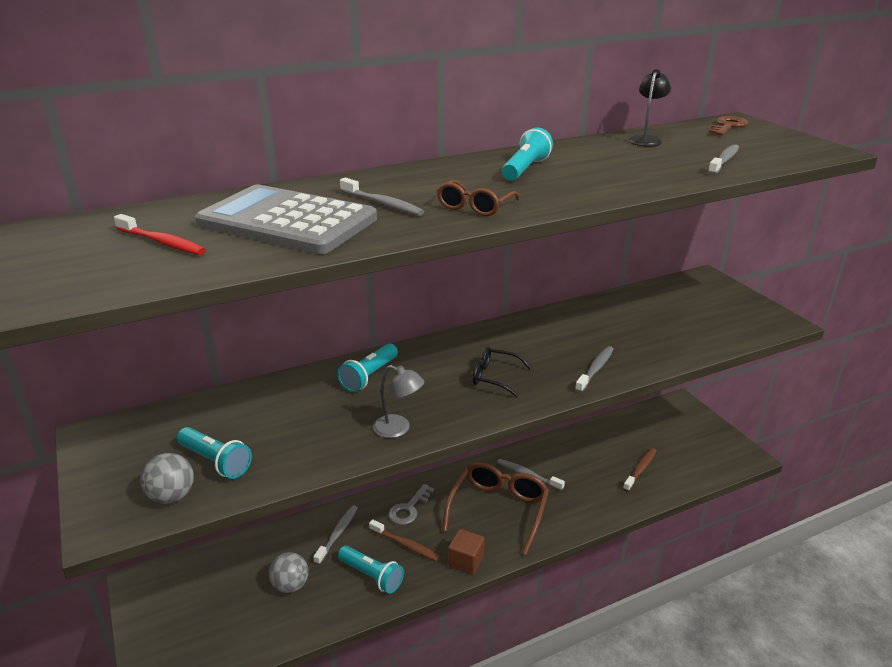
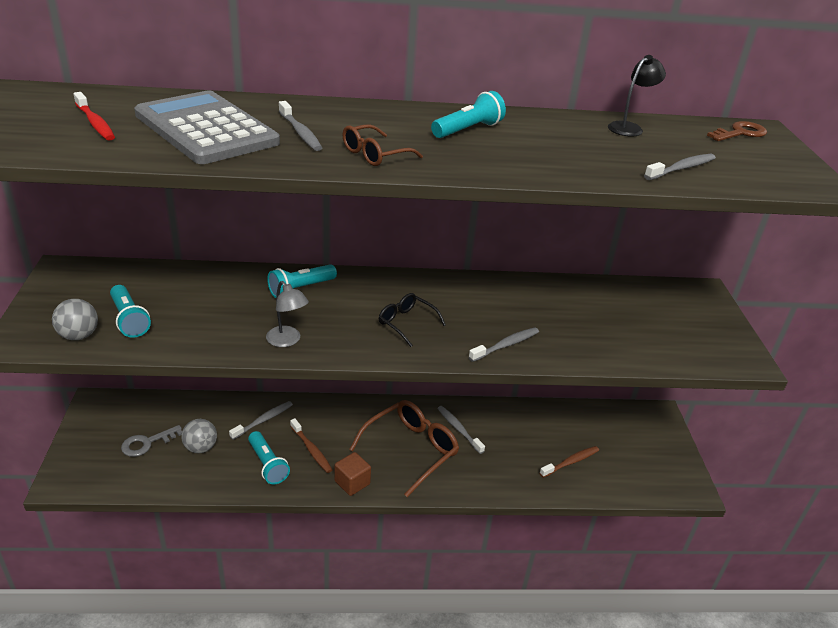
camera: 20 degrees right, 5 degrees up
(409, 509) = (334, 421): grey key -> grey key (147, 443)

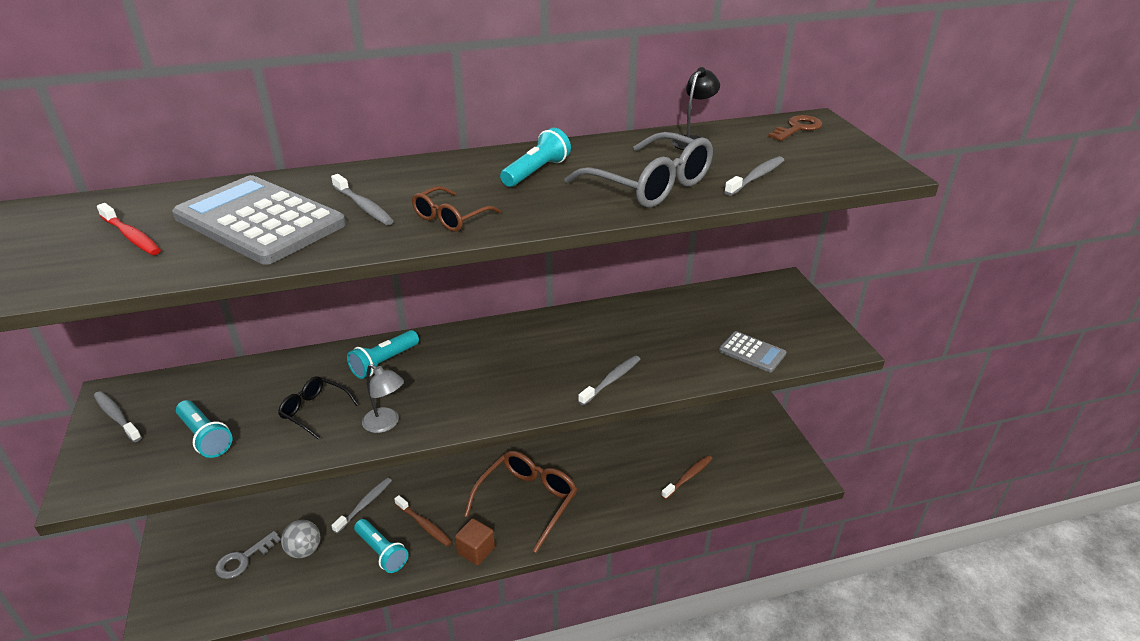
camera: 10 degrees left, 0 degrees up
(79, 336) = (152, 468): grey ball -> none
(406, 323) = (505, 377): black glasses -> black glasses (314, 411)
(459, 429) = (570, 468): grey toothbrush -> grey toothbrush (117, 417)
(573, 159) = (651, 185): none -> grey glasses
(652, 347) = (752, 352): none -> grey calculator

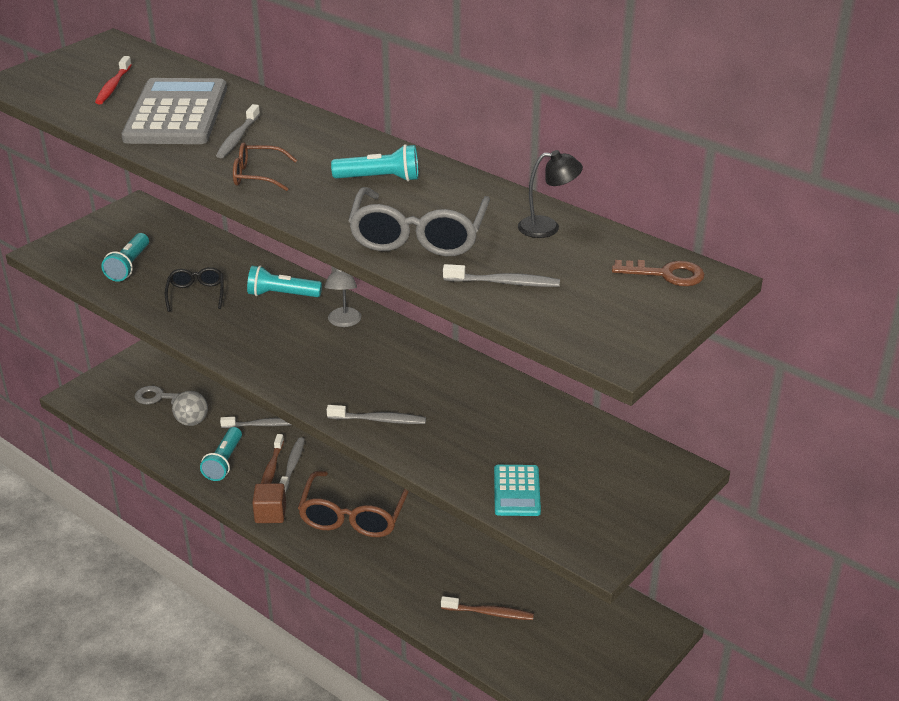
camera: 55 degrees right, 0 degrees up
(117, 417) = (117, 222): grey toothbrush -> grey toothbrush (292, 466)
(386, 424) = (212, 332): grey lamp -> grey lamp (344, 322)
(527, 501) = (353, 516): brown glasses -> brown glasses turned 105 degrees clockwise
(752, 352) = (516, 491): grey calculator -> turquoise calculator

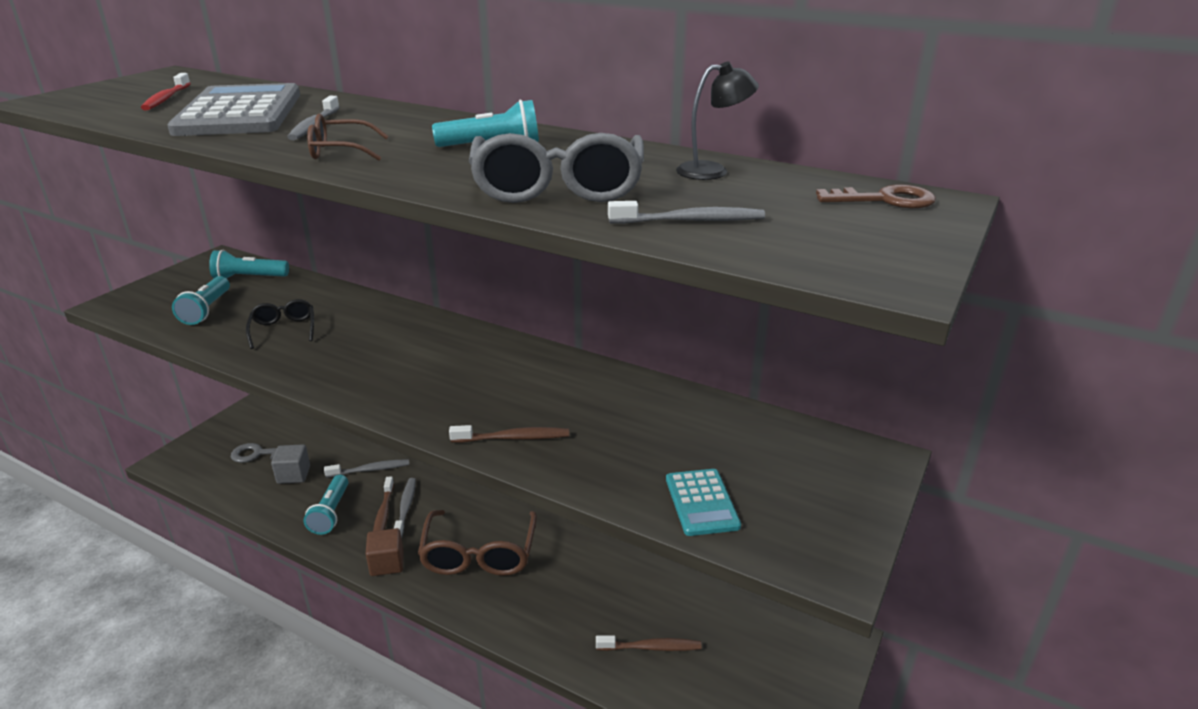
camera: 10 degrees left, 5 degrees down
(192, 421) = (293, 475): grey ball -> grey cube
(282, 295) = (380, 322): turquoise flashlight -> turquoise flashlight (249, 278)
(344, 322) = (453, 342): grey lamp -> none
(378, 420) = (513, 438): grey toothbrush -> brown toothbrush

